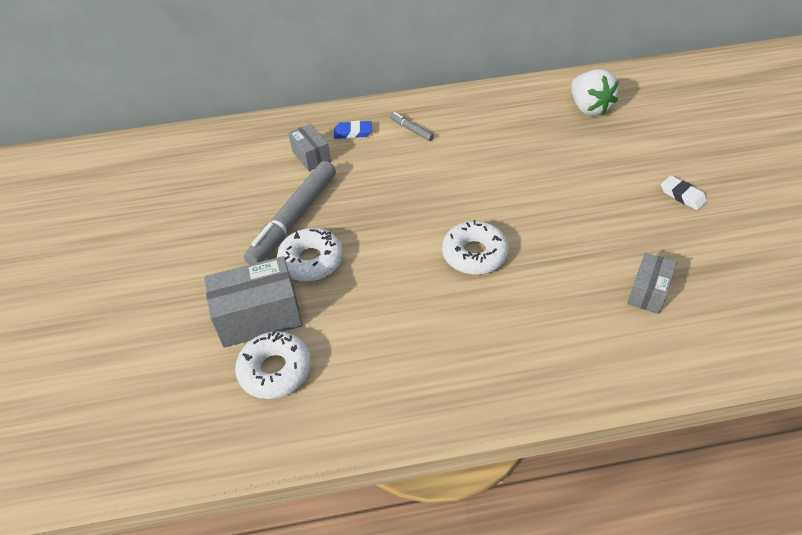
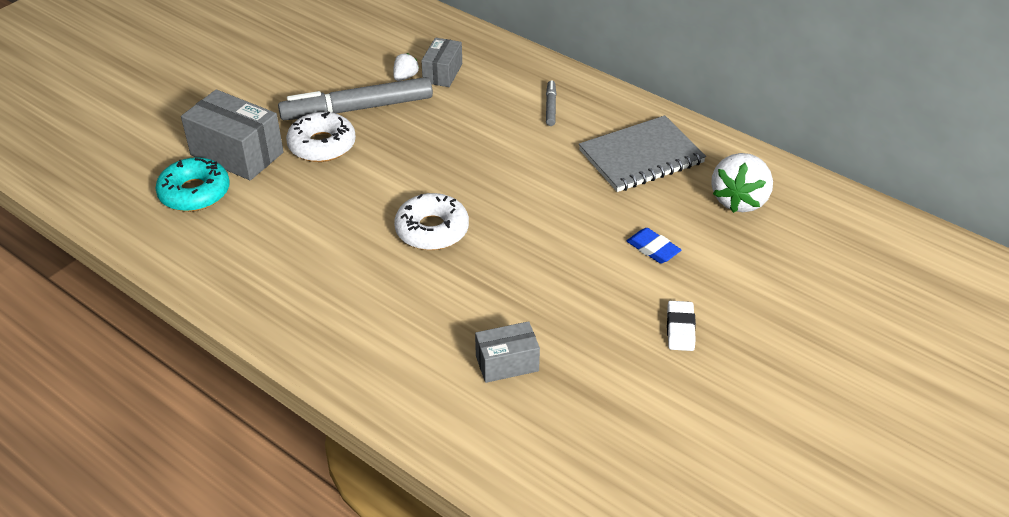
camera: 45 degrees right, 5 degrees down
(275, 370) = (194, 193): white donut -> turquoise donut
(290, 176) = (405, 77): none -> white strawberry
(353, 132) = (502, 77): blue eraser -> blue eraser (653, 249)
(506, 121) = (641, 157): none -> grey notebook

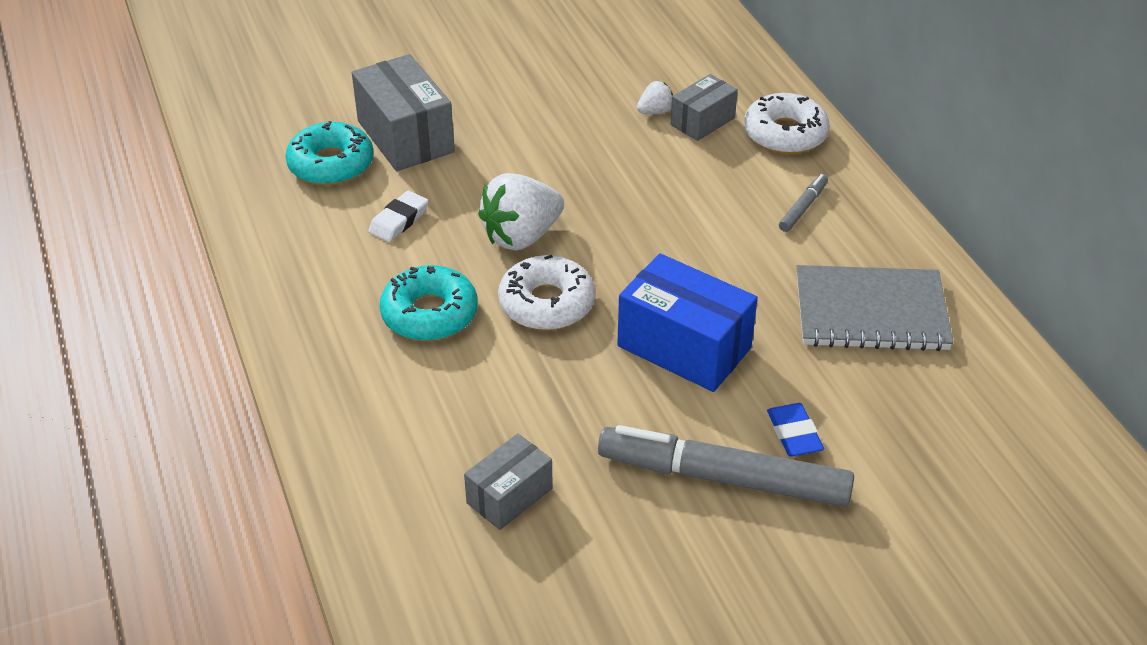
camera: 30 degrees right, 0 degrees up
(322, 145) = (501, 159): white donut -> white donut (785, 134)
(355, 268) = (429, 314): none -> turquoise donut
(357, 109) = (572, 130): grey marker -> grey marker (723, 477)
(507, 363) = (509, 496): grey box -> grey box turned 60 degrees counterclockwise
(544, 223) = (684, 347): none -> blue box
(680, 329) = (749, 548): white eraser -> white eraser (399, 220)
(739, 200) = (960, 418): white strawberry -> white strawberry (521, 236)

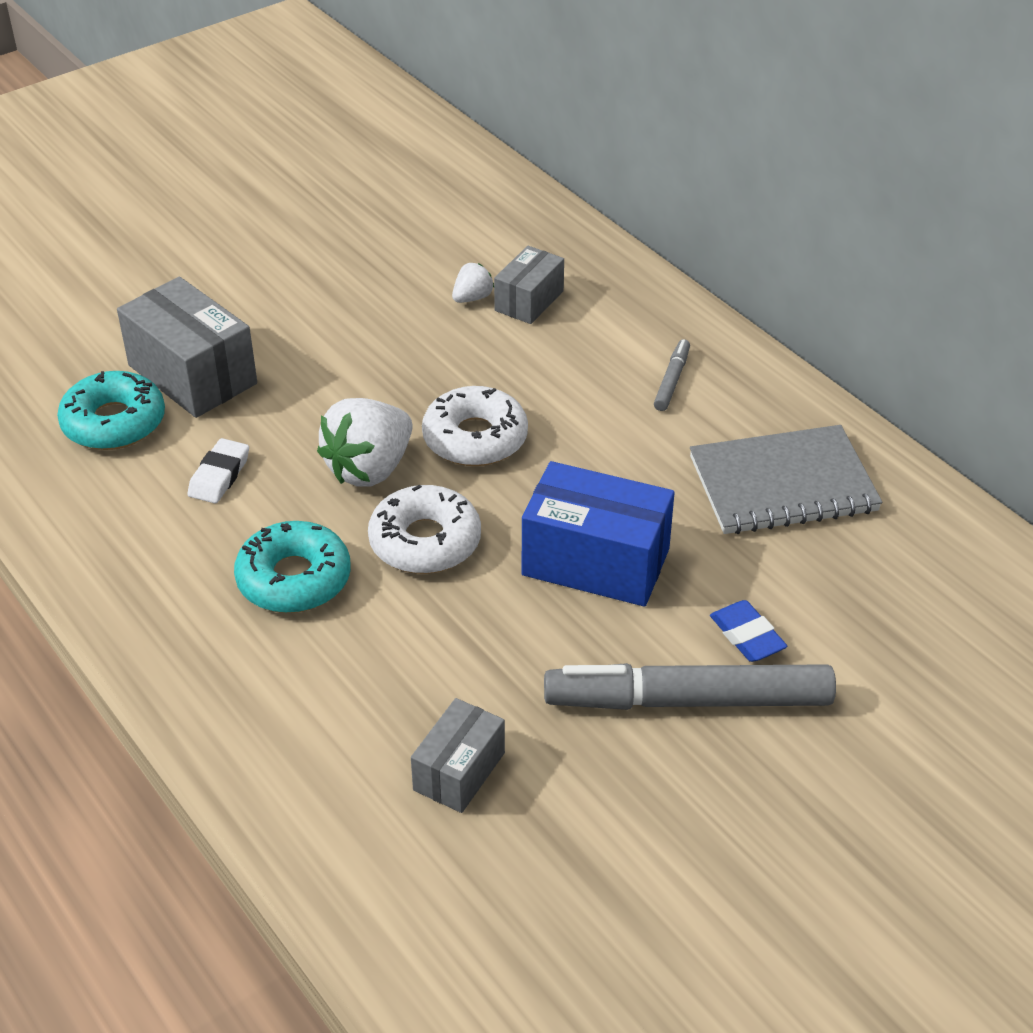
camera: 15 degrees left, 0 degrees up
(785, 134) = (624, 300): white donut -> white donut (475, 438)

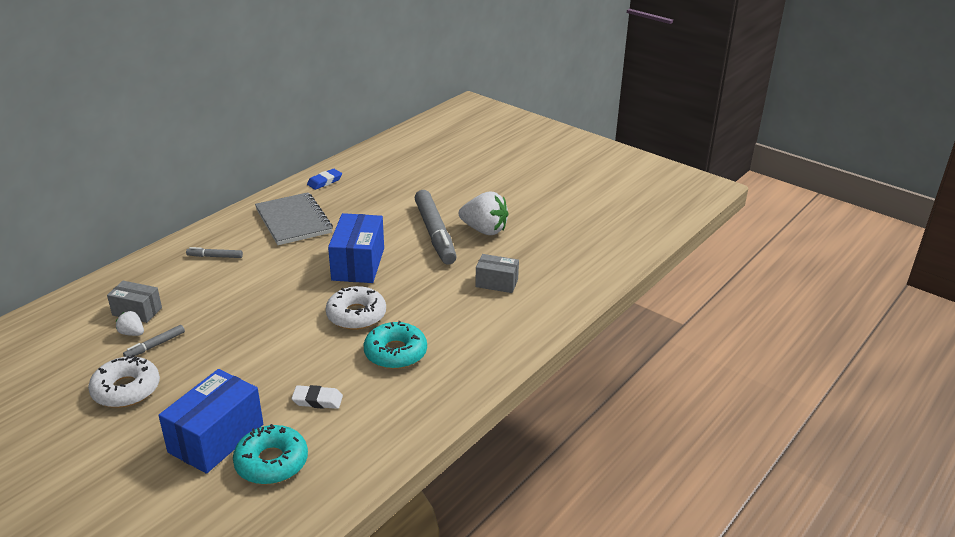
camera: 105 degrees left, 10 degrees down
(192, 374) = (216, 438): grey box -> blue box
(369, 469) = (302, 344): white strawberry -> white strawberry (484, 230)
(432, 319) = (155, 345): none -> grey marker
(475, 438) = (270, 312): white donut -> white donut (126, 389)
(747, 636) = (393, 223): blue eraser -> blue eraser (324, 182)

